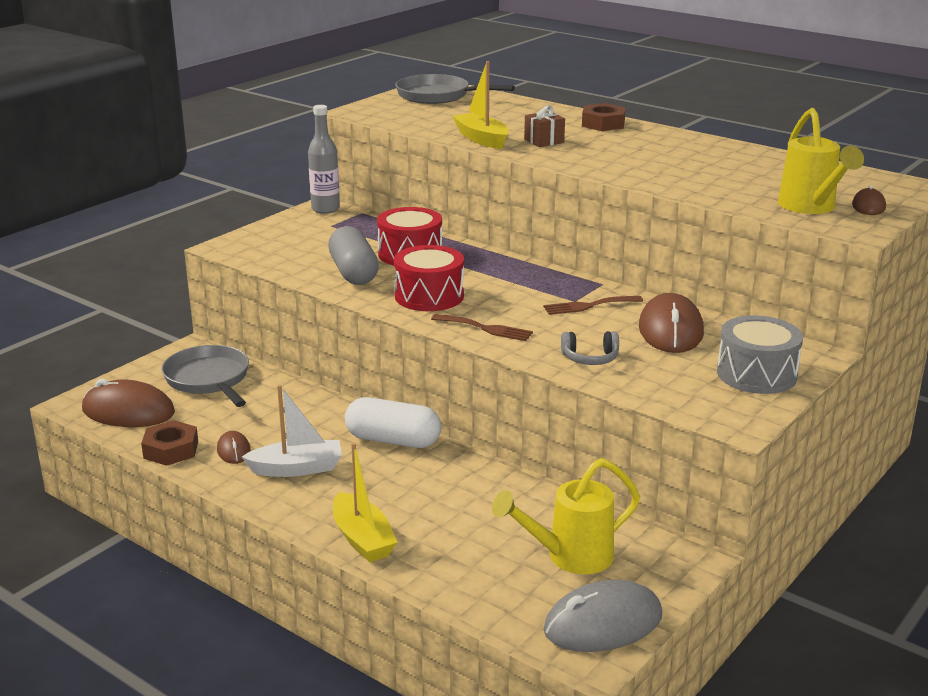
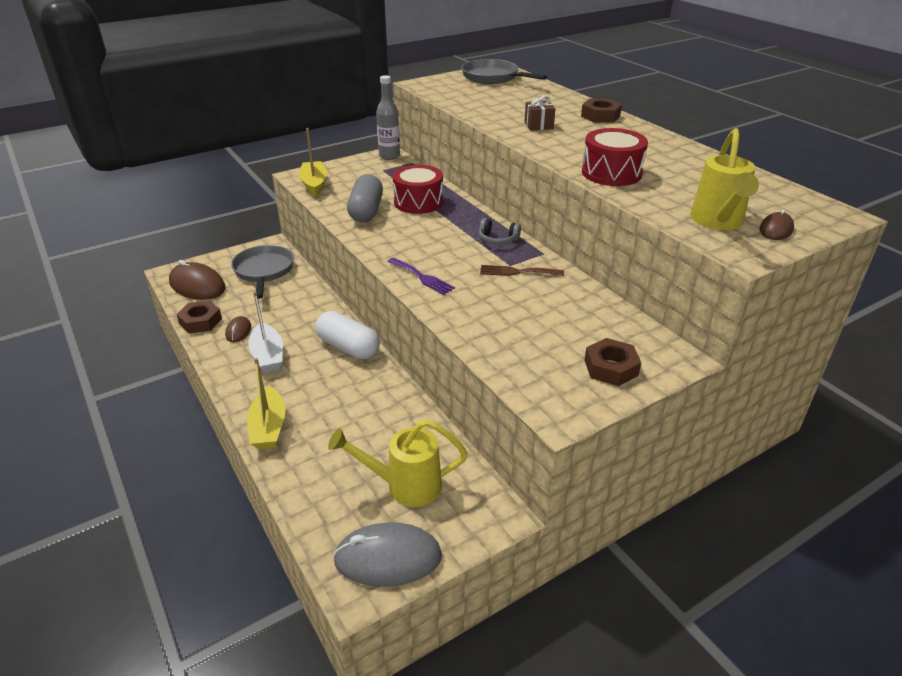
camera: 20 degrees right, 10 degrees up
(297, 468) = (268, 356): white boat -> white boat turned 60 degrees clockwise
(429, 296) = (403, 241): red drum -> red drum (611, 173)
(481, 139) = (491, 118): yellow boat -> yellow boat (314, 184)
(486, 328) = (422, 277): brown fork -> purple fork
(590, 358) = (482, 321): grey headphones -> grey headphones (498, 239)
(670, 330) = (567, 308): brown mouse -> none
(756, 374) = (611, 368): grey drum -> brown nut

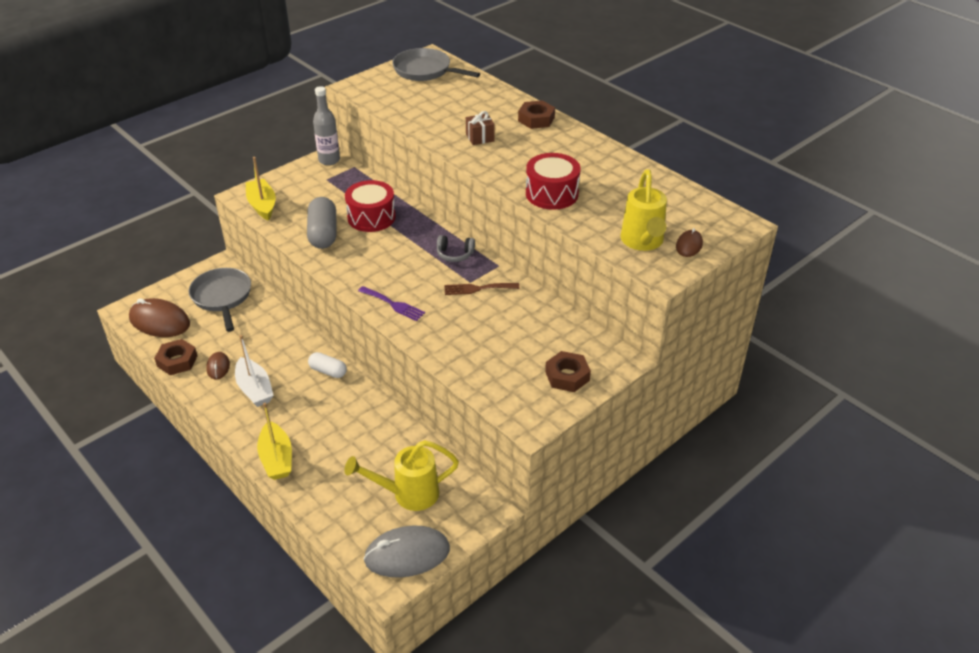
camera: 10 degrees left, 5 degrees up
(348, 347) = (328, 371): white capsule -> white capsule, size x0.60

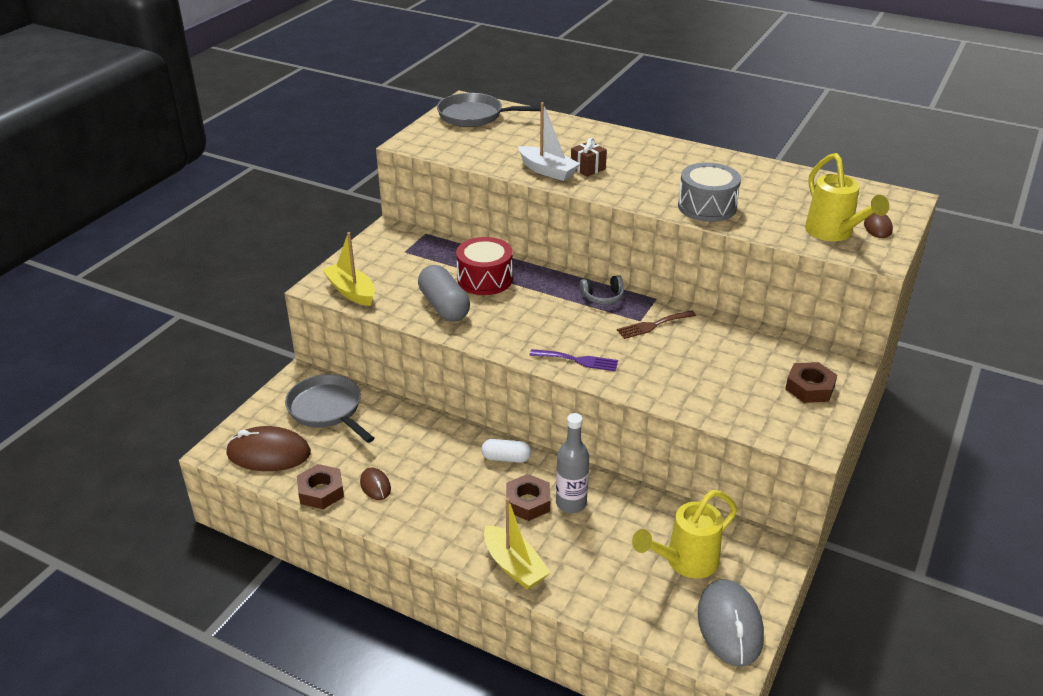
camera: 20 degrees left, 5 degrees down
(255, 389) = (436, 498): white boat -> white boat (547, 171)
(329, 160) = (393, 232): grey bottle -> grey bottle (571, 503)
(407, 554) = (729, 625): grey mouse -> grey mouse turned 60 degrees counterclockwise
(536, 119) = (629, 142): brown nut -> brown nut (528, 502)
(552, 194) = (707, 207): red drum -> grey drum

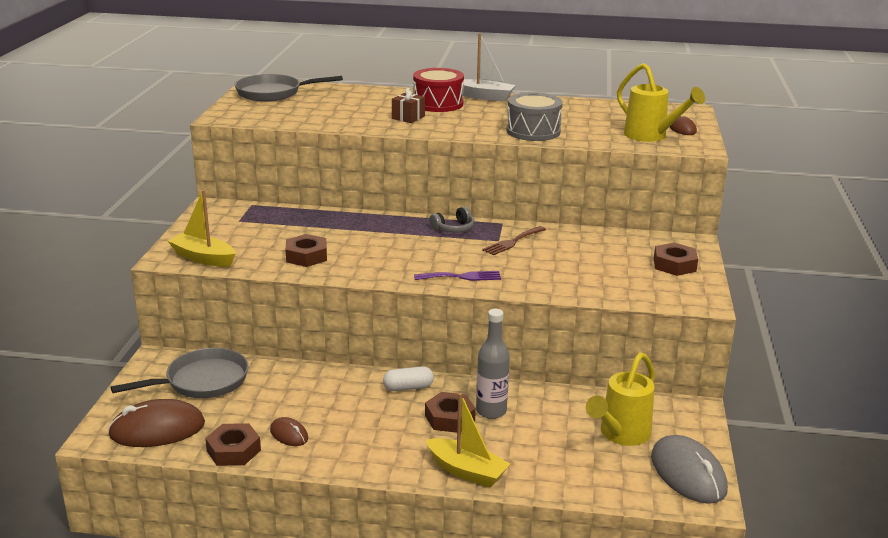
camera: 20 degrees left, 10 degrees down
(327, 410) = (202, 381): grey pan -> grey pan turned 120 degrees clockwise
(444, 306) = (306, 256): grey capsule -> brown nut
(485, 279) = (333, 231): red drum -> red drum (438, 104)
(547, 171) = (372, 123): white boat -> white boat (484, 97)

